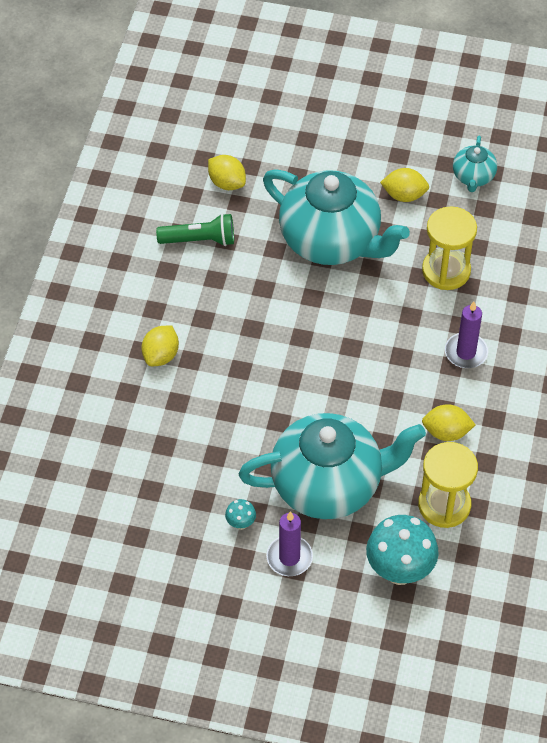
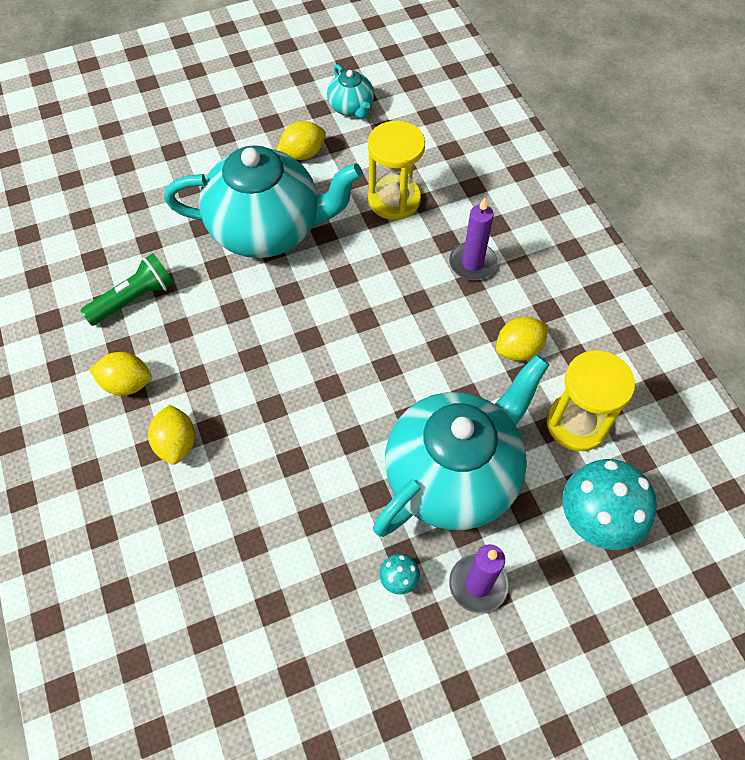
camera: 35 degrees left, 5 degrees up
(227, 183) = (123, 229): yellow lemon -> yellow lemon (127, 383)

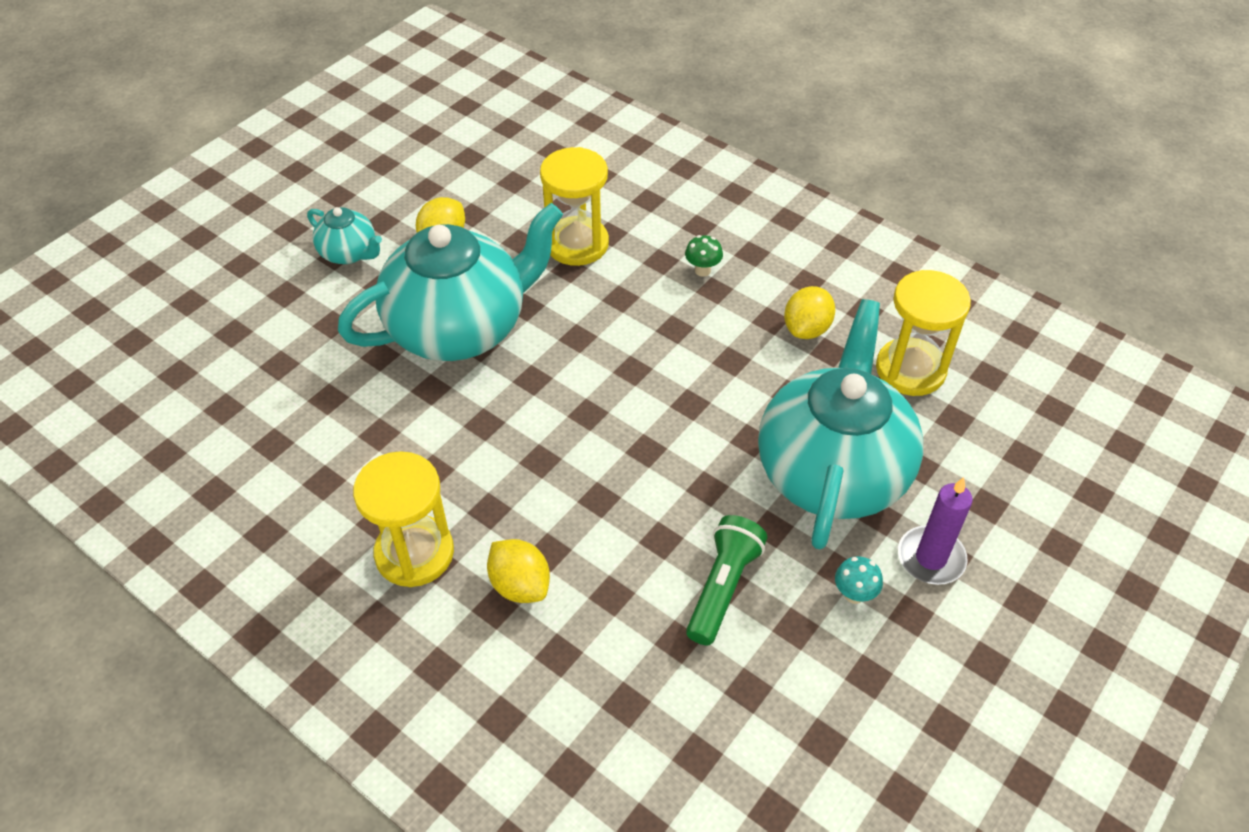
camera: 30 degrees left, 10 degrees down
(127, 383) = (414, 553): yellow lemon -> yellow hourglass
(134, 299) = (355, 463): green flashlight -> green flashlight (722, 587)
(351, 108) = (463, 174): turquoise teapot -> turquoise teapot (349, 253)
(472, 263) = (702, 270): purple candle -> green mushroom
(594, 522) = (991, 448): turquoise mushroom -> none

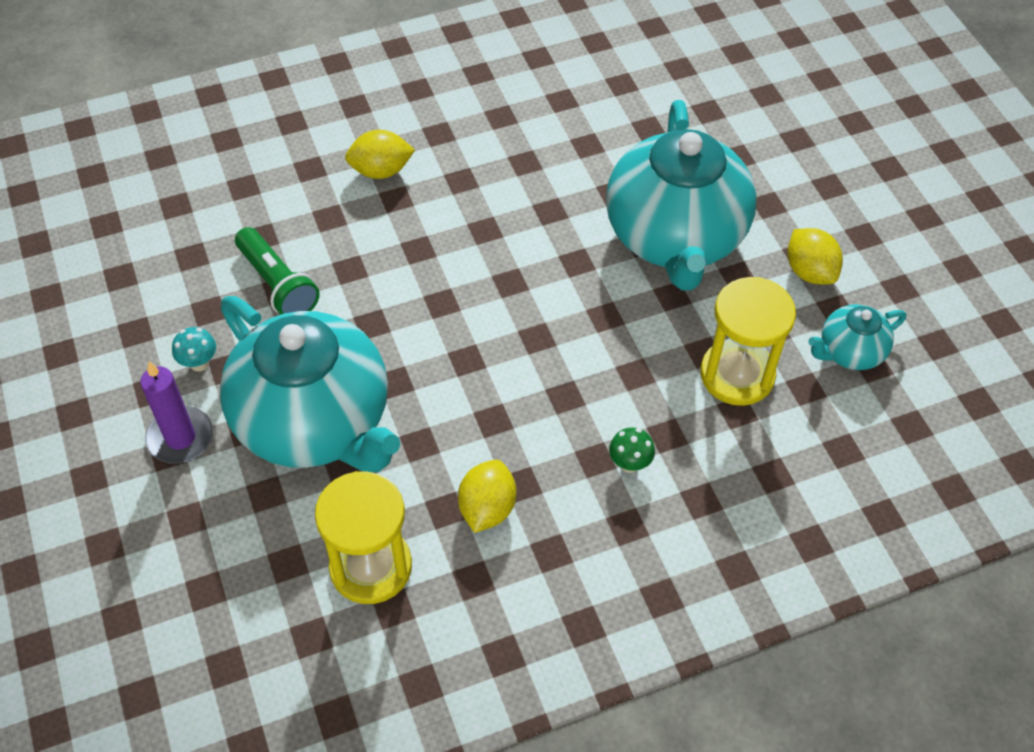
camera: 120 degrees right, 5 degrees up
(349, 253) = (828, 197): turquoise teapot -> turquoise teapot (849, 352)
(414, 553) = (456, 125): yellow hourglass -> none
(806, 329) = (487, 508): yellow lemon -> yellow lemon turned 45 degrees clockwise

